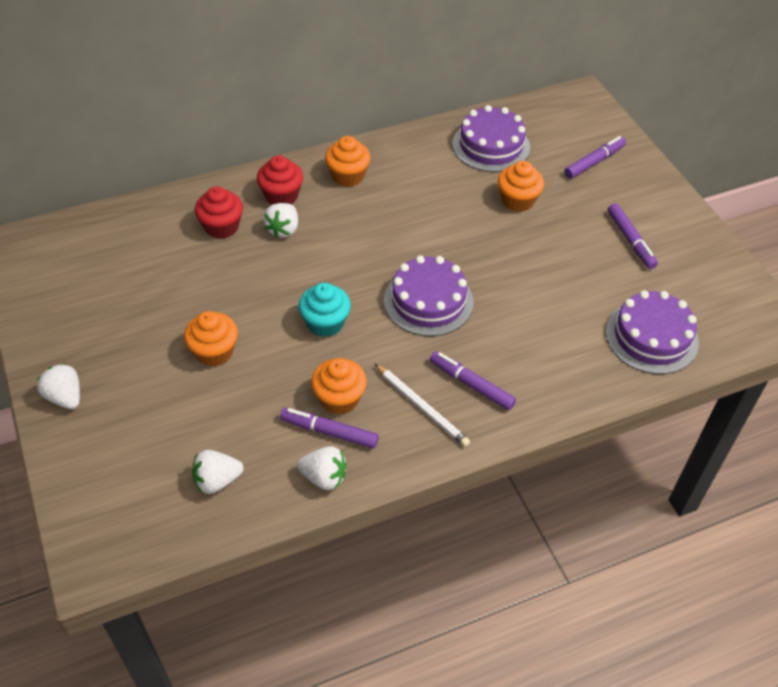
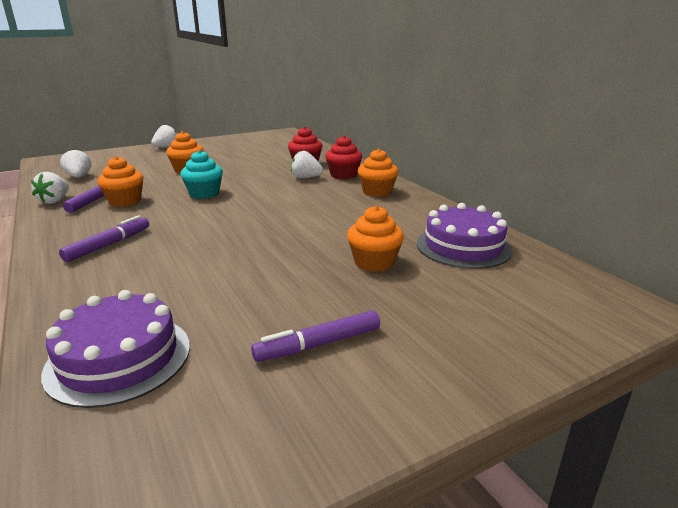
camera: 85 degrees right, 25 degrees down
(422, 407) = (97, 227): white pencil -> none
(428, 301) = (220, 225): purple cake -> none
(594, 162) = (482, 315): purple marker -> none

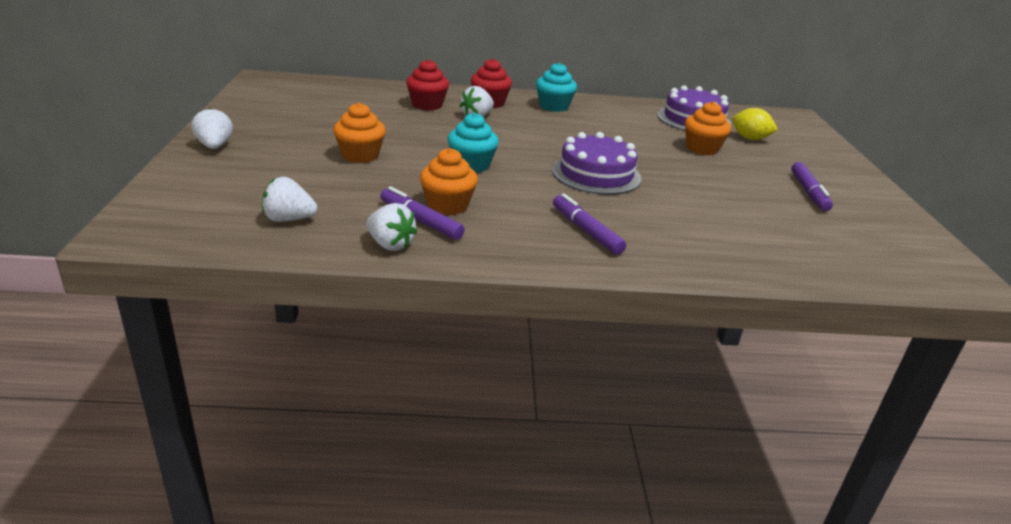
camera: 65 degrees left, 5 degrees up
(119, 358) = (806, 252): purple cake -> purple cake (596, 174)
(377, 192) = (554, 106): orange cupcake -> turquoise cupcake
(460, 284) = (750, 138): none -> yellow lemon

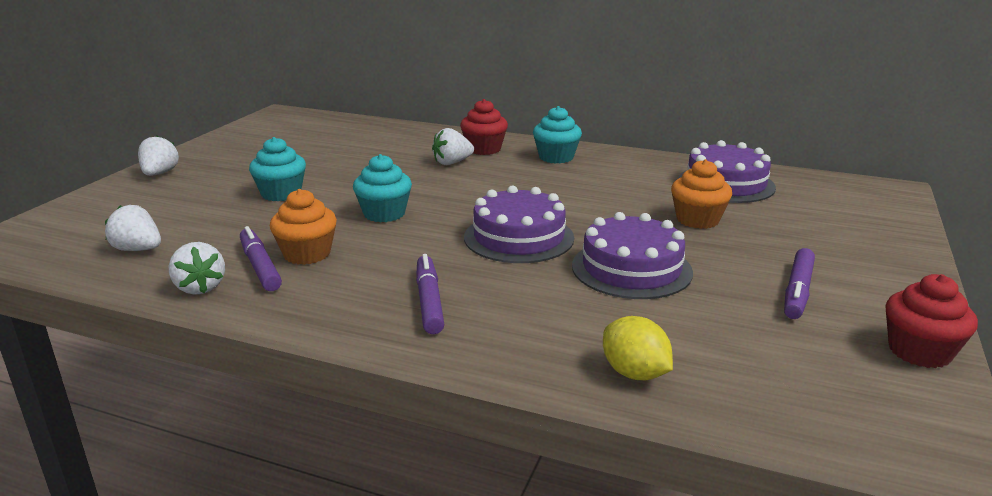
camera: 25 degrees right, 5 degrees down
(360, 156) = (281, 193): orange cupcake -> turquoise cupcake
(427, 105) = (412, 147): red cupcake -> red cupcake (919, 351)
(696, 189) = (631, 269): none -> purple cake
(750, 138) = (783, 213): yellow lemon -> yellow lemon (634, 373)

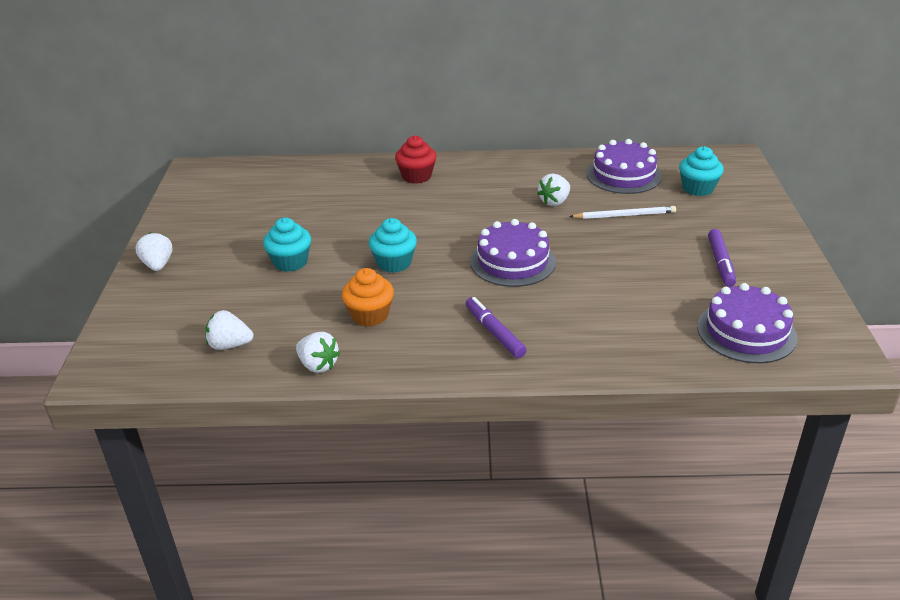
camera: 20 degrees left, 10 degrees up
(260, 266) = (345, 335): purple marker -> none
(452, 163) = (403, 197): white strawberry -> white strawberry (554, 202)
(556, 157) = (481, 173): turquoise cupcake -> turquoise cupcake (698, 188)
(631, 269) = (608, 270): purple cake -> purple cake (746, 332)
(634, 373) = (661, 351): yellow lemon -> none
(697, 220) = (624, 215): orange cupcake -> white pencil
(919, 351) = (808, 291): red cupcake -> none

